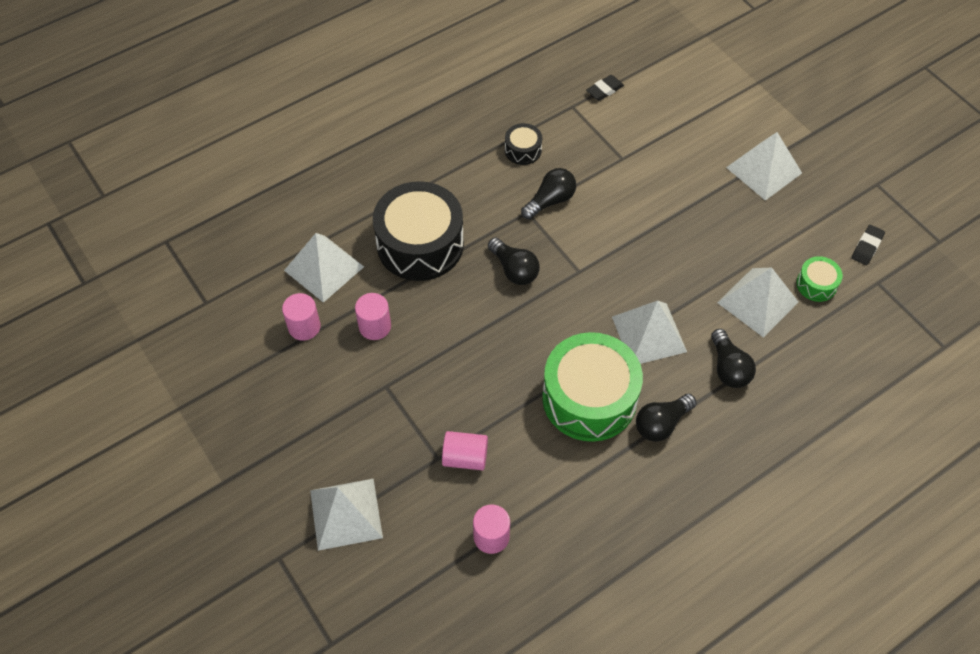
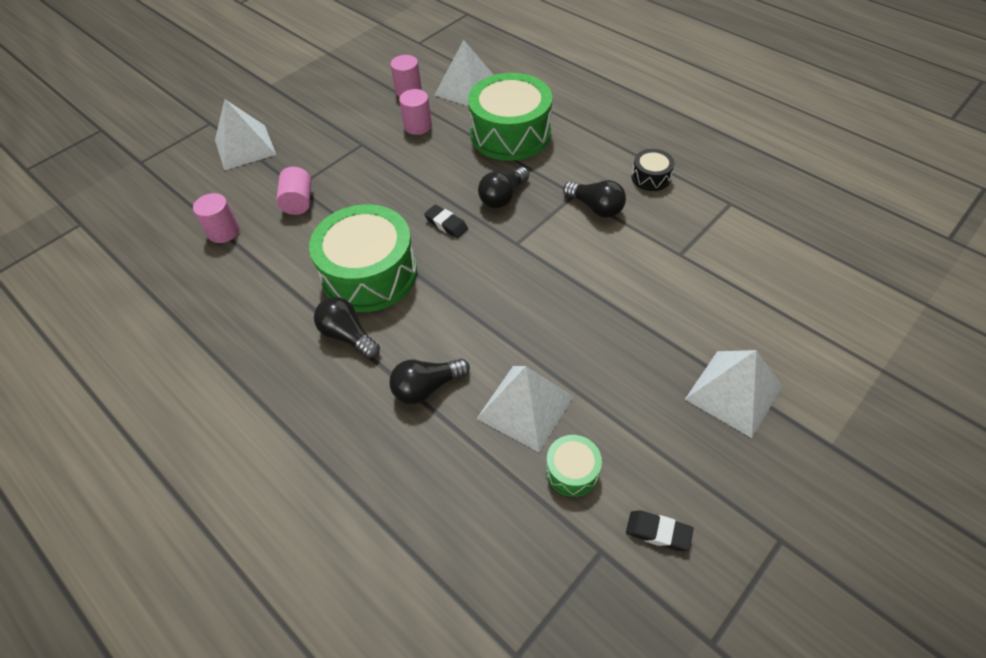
camera: 80 degrees right, 5 degrees down
(420, 244) = (510, 134): black drum -> green drum
(604, 90) = (770, 224): black eraser -> black eraser (446, 224)
(649, 334) = (455, 310): white pyramid -> none

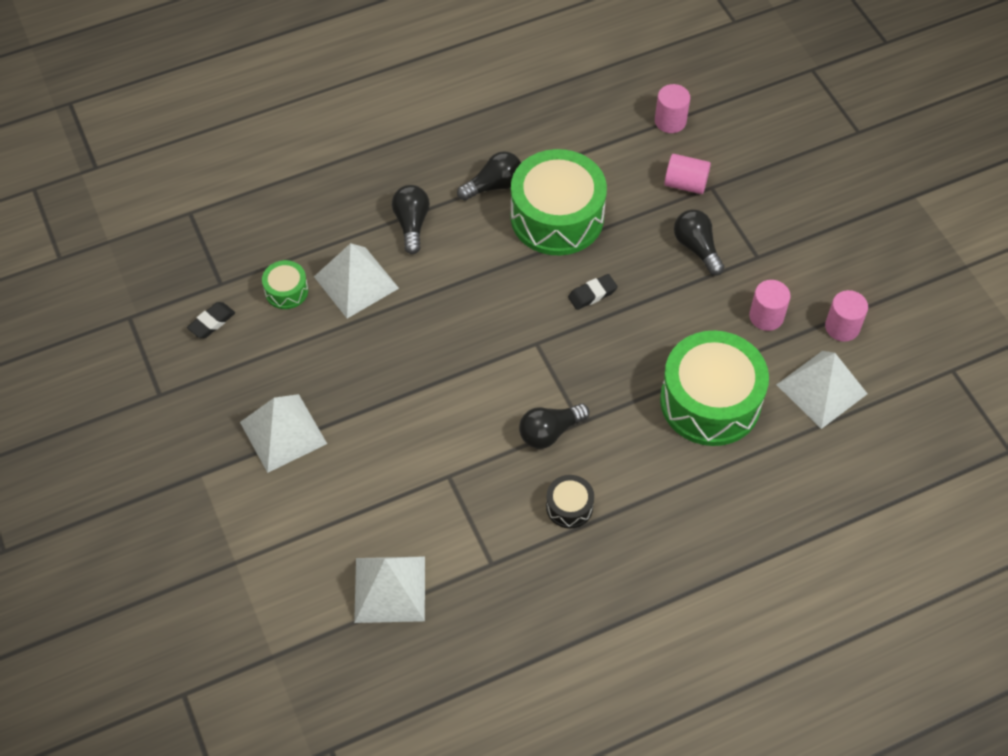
camera: 110 degrees right, 5 degrees up
(245, 147) = (799, 155): white pyramid -> white pyramid (389, 589)
(503, 197) = (607, 355): black light bulb -> black light bulb (697, 248)

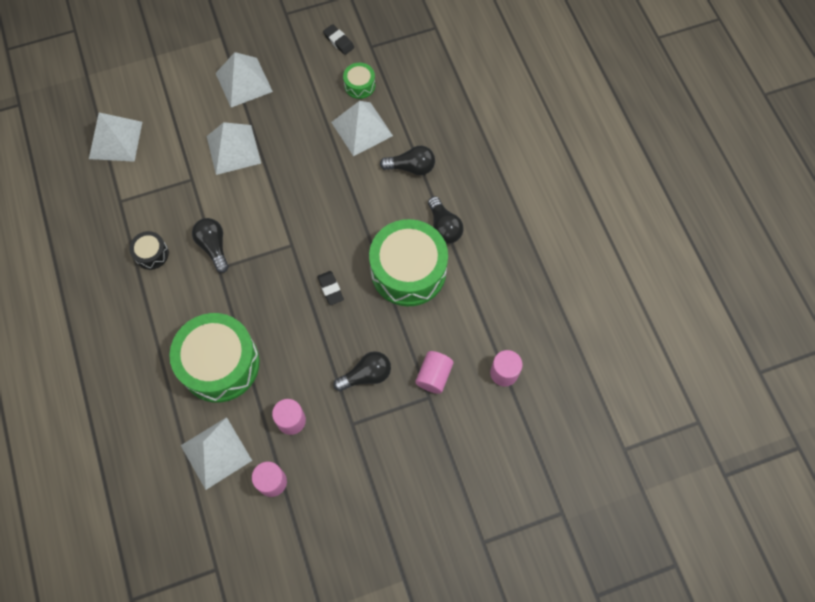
camera: 95 degrees right, 10 degrees up
(397, 430) = (233, 149): none -> white pyramid

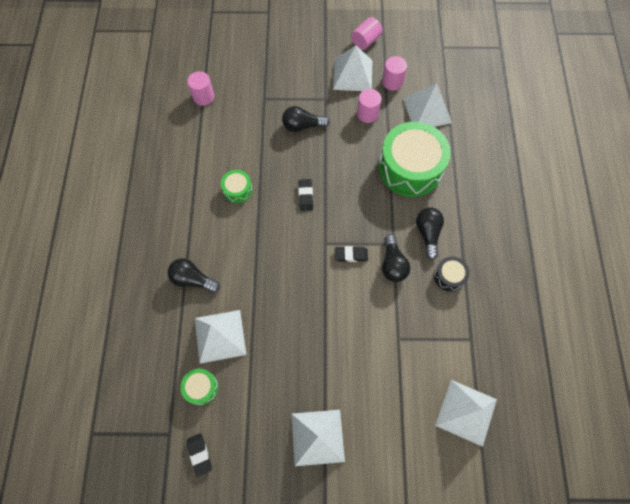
camera: 160 degrees left, 0 degrees up
(233, 149) = (350, 357): white pyramid -> white pyramid (352, 75)
(260, 242) = (351, 255): none -> black eraser
(408, 271) = (237, 190): green drum -> green drum, size x0.45
(434, 376) = (254, 110): pink cylinder -> pink cylinder (365, 41)
(444, 227) = (192, 216): black light bulb -> black light bulb (428, 234)

